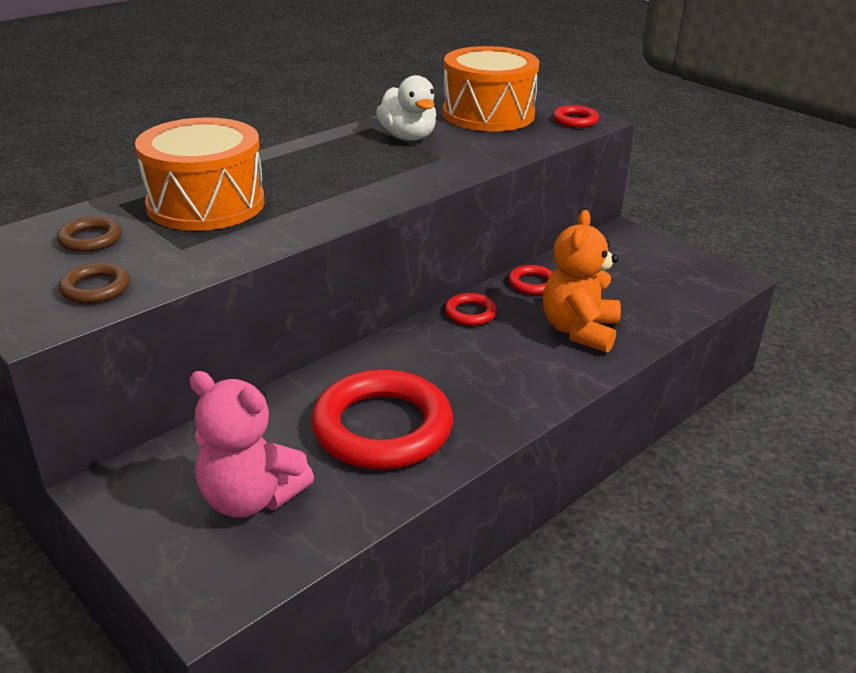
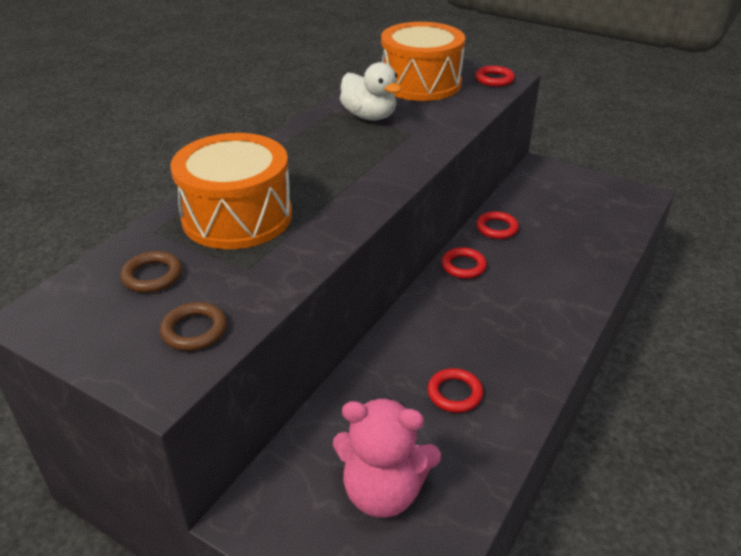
camera: 15 degrees left, 5 degrees up
(382, 428) = (454, 393): red ring -> red ring, size x0.45
(579, 331) = (557, 266): orange teddy bear -> none

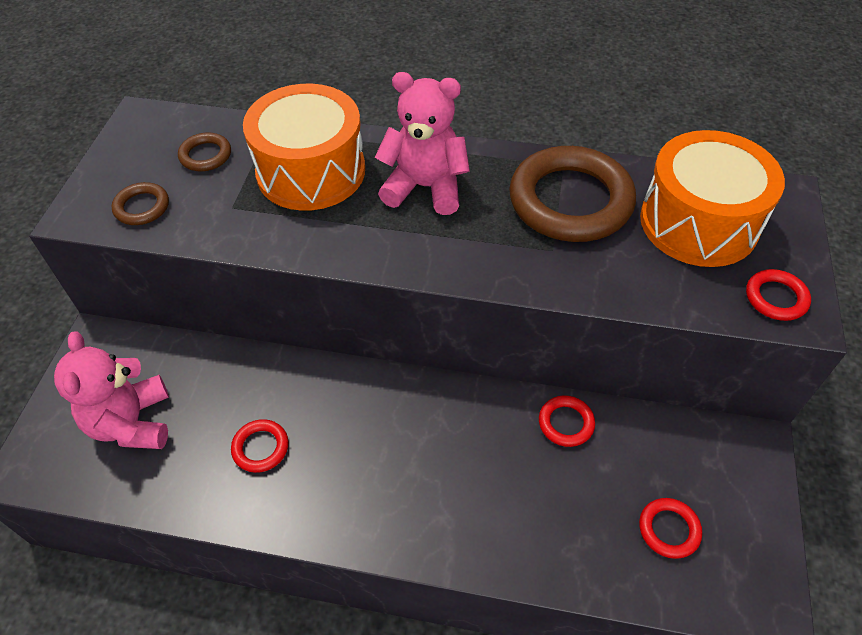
camera: 70 degrees right, 15 degrees up
(307, 167) = (425, 187): none -> pink teddy bear
(369, 116) = (570, 201): white duck -> brown ring
(463, 266) = (469, 406): red ring -> red ring (669, 529)

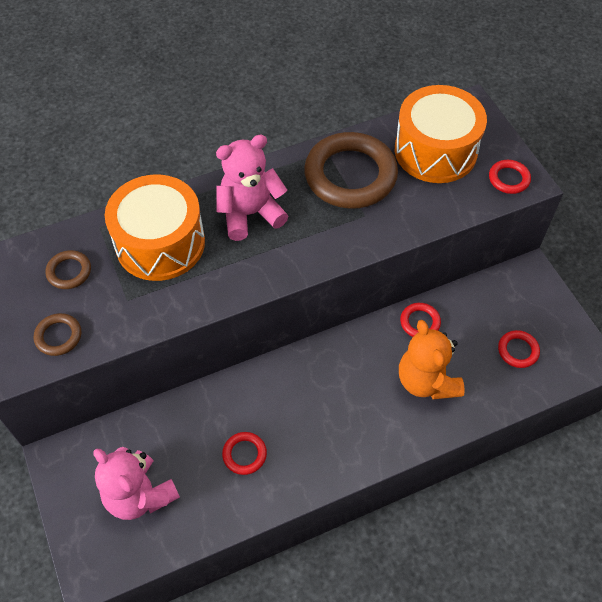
camera: 35 degrees left, 5 degrees up
(522, 494) = (426, 381): none -> orange teddy bear

